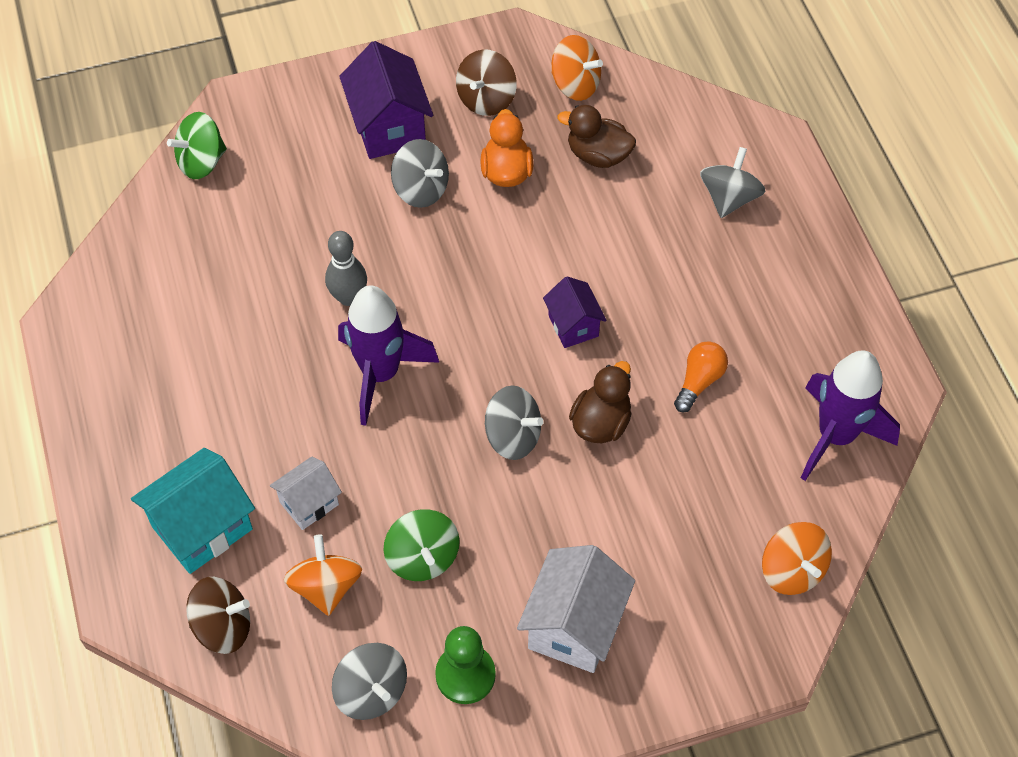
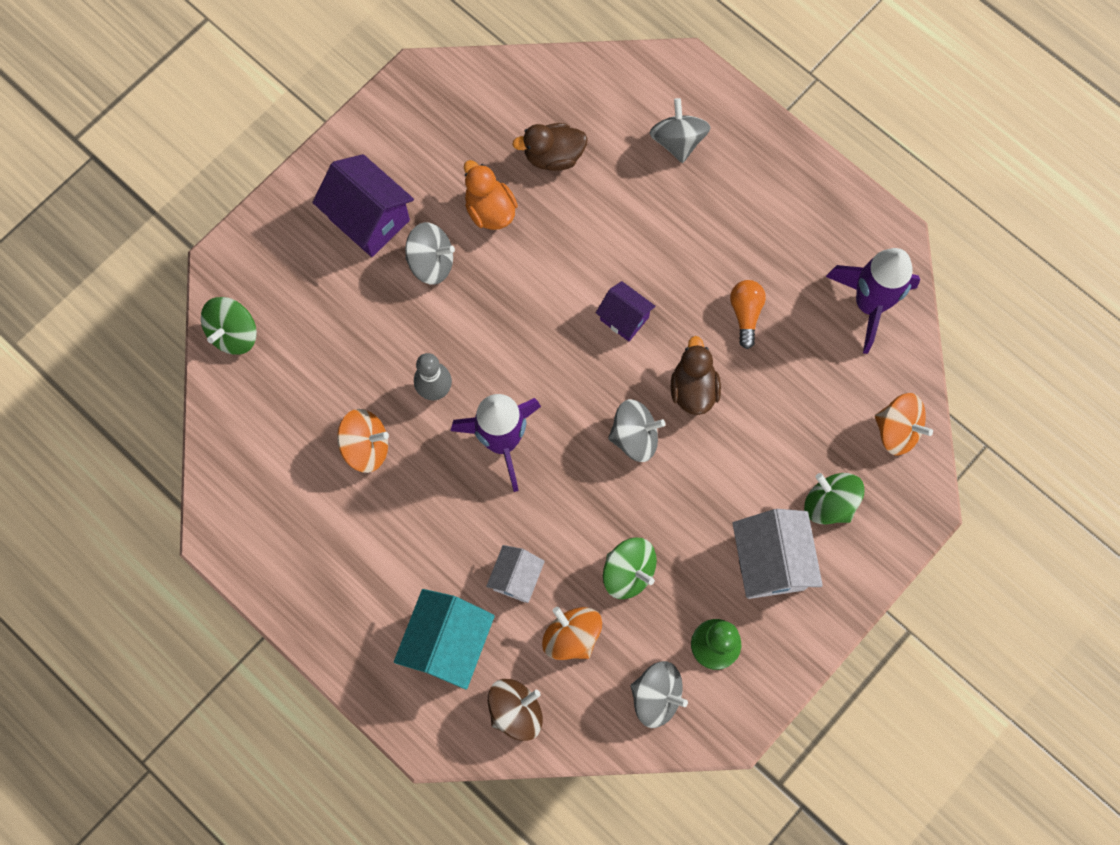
camera: 30 degrees left, 15 degrees up
(486, 99) = (432, 151): brown spinning top -> none
(575, 84) = (496, 99): orange spinning top -> orange spinning top (366, 447)
(674, 603) = (829, 503): none -> green spinning top

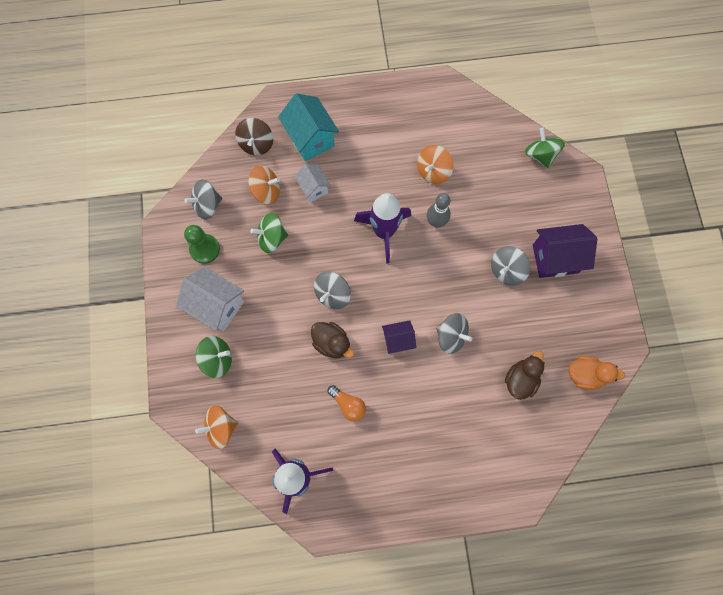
camera: 130 degrees right, 0 degrees up
(490, 210) = (513, 322): orange duck -> orange duck (585, 375)
(678, 141) = (477, 456): grey spinning top -> grey spinning top (451, 336)

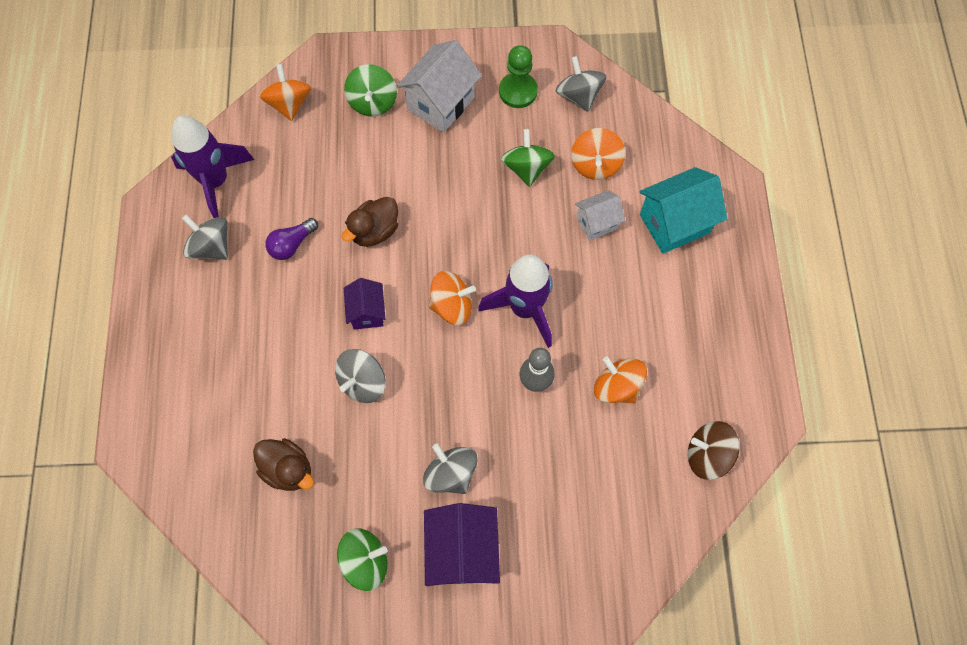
camera: 95 degrees right, 5 degrees down
(256, 144) = (667, 155): brown spinning top -> brown spinning top (707, 455)
(332, 294) = (441, 236): grey spinning top -> grey spinning top (211, 246)
(348, 405) = (292, 244): orange light bulb -> purple light bulb
(386, 281) = (452, 306): none -> orange spinning top
(540, 155) = (639, 557): green spinning top -> green spinning top (365, 561)
(585, 375) = (279, 565): orange duck -> none

